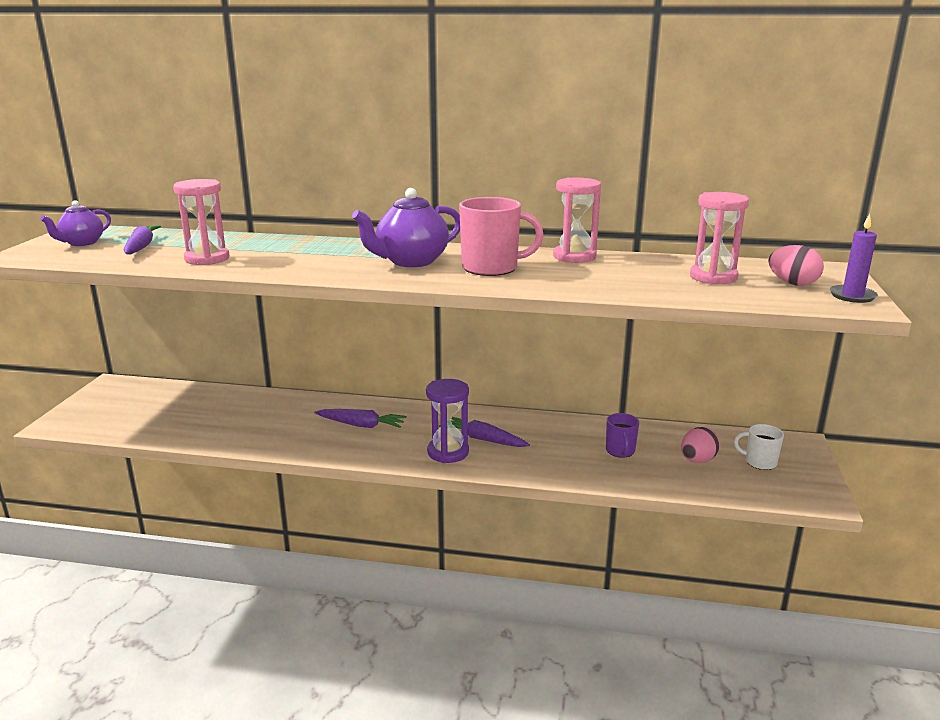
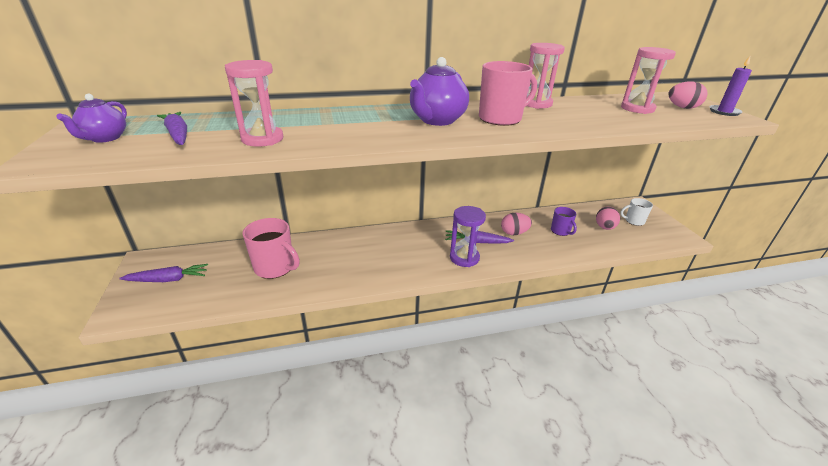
camera: 25 degrees left, 10 degrees up
(225, 416) = (275, 268): none -> pink mug
(361, 425) = (387, 250): purple carrot -> purple carrot (168, 279)
(547, 440) = (514, 233): none -> pink egg

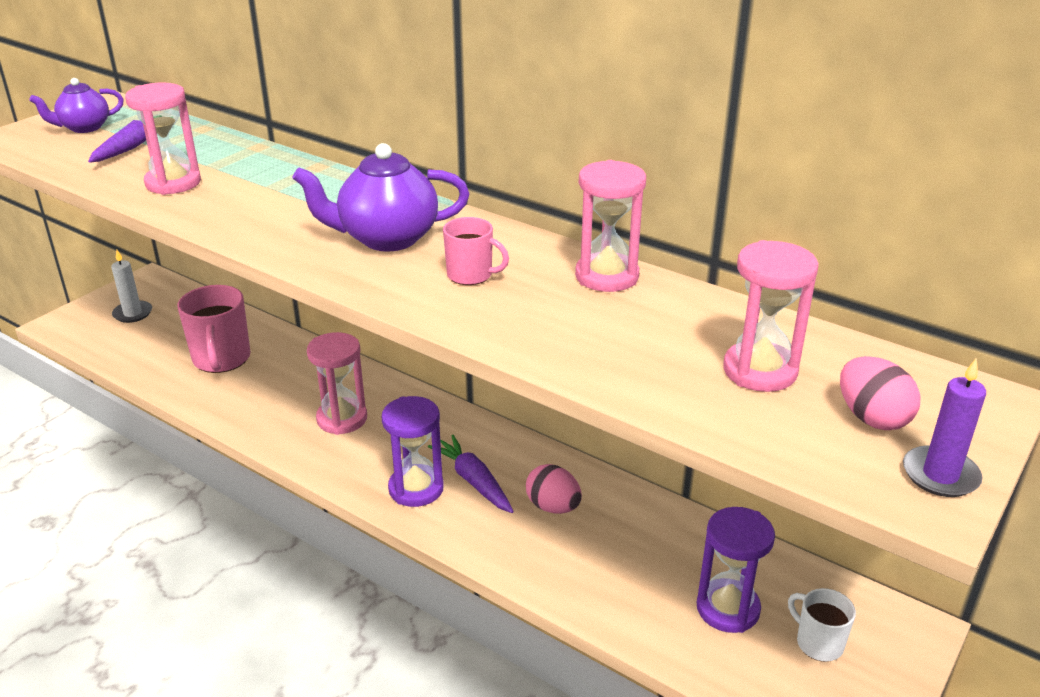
camera: 50 degrees right, 0 degrees up
(168, 279) = (133, 313): purple carrot -> white candle
(386, 254) = (342, 419): none -> pink hourglass
(501, 119) = (471, 275): pink mug -> pink mug, size x0.57
(560, 231) = (633, 557): purple mug -> none
(604, 227) = (728, 609): pink egg -> purple hourglass

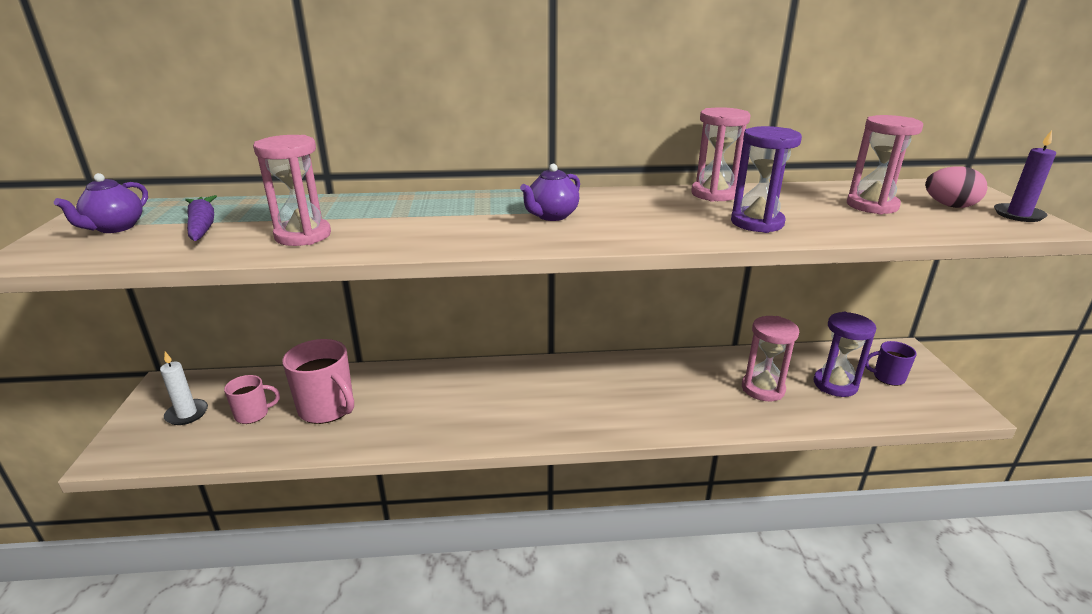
camera: 40 degrees left, 5 degrees down
(342, 419) = (484, 401): pink hourglass -> pink hourglass (763, 389)
(387, 238) = (552, 216): purple teapot -> purple teapot, size x0.63
(416, 488) = (597, 416): purple hourglass -> purple hourglass (757, 223)
(471, 275) = (647, 216): pink mug -> pink mug (253, 414)
(474, 481) = (623, 393): purple carrot -> none
(553, 507) = (685, 383): pink egg -> none
(818, 643) = (887, 377): white mug -> purple mug

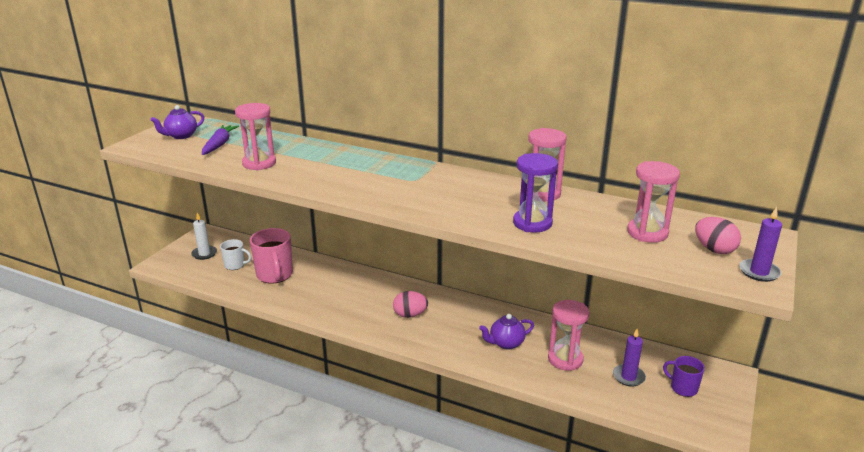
camera: 30 degrees right, 0 degrees up
(253, 414) = (235, 265): pink mug -> white mug
(552, 216) = (407, 184): purple teapot -> purple teapot (506, 343)
(554, 399) = (410, 315): none -> pink egg
(835, 385) = (628, 377): purple hourglass -> purple candle

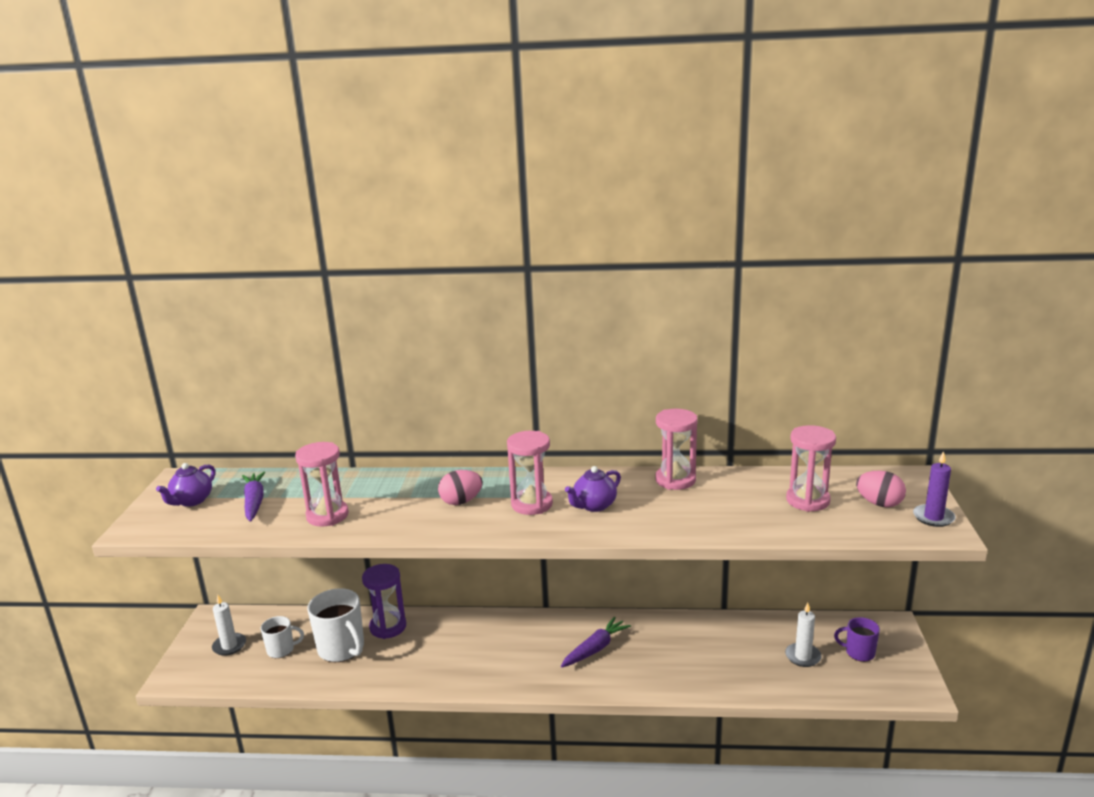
camera: 20 degrees left, 5 degrees down
(275, 275) = (342, 649): pink mug -> white mug
(410, 315) = (536, 653): pink egg -> pink egg (461, 501)
(457, 324) = (595, 649): none -> purple carrot
(506, 343) = (660, 656): purple teapot -> purple teapot (594, 506)
(532, 223) = (692, 517): purple hourglass -> purple hourglass (388, 627)
(565, 359) = (731, 656): pink hourglass -> pink hourglass (532, 504)
(628, 377) = (803, 656): purple candle -> white candle

